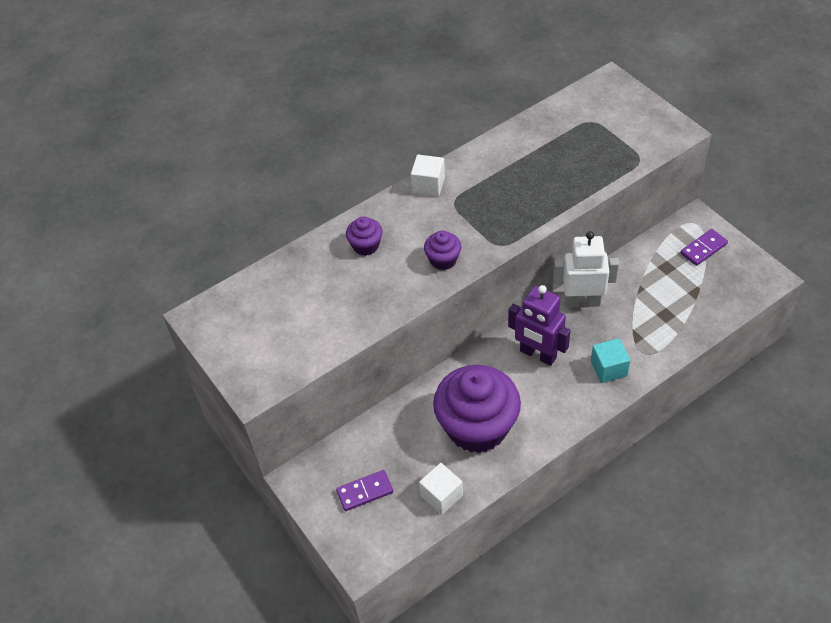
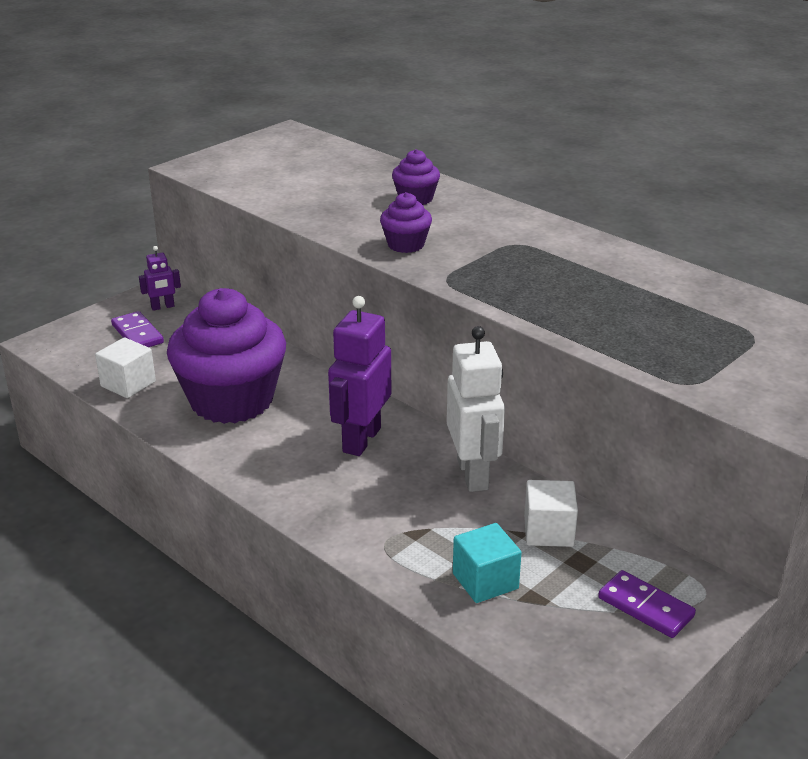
camera: 75 degrees right, 20 degrees down
(323, 474) = (163, 307): none -> purple robot
(428, 185) = (540, 225): white cube -> white cube (548, 531)
(608, 368) = (347, 507): turquoise cube -> turquoise cube (485, 581)

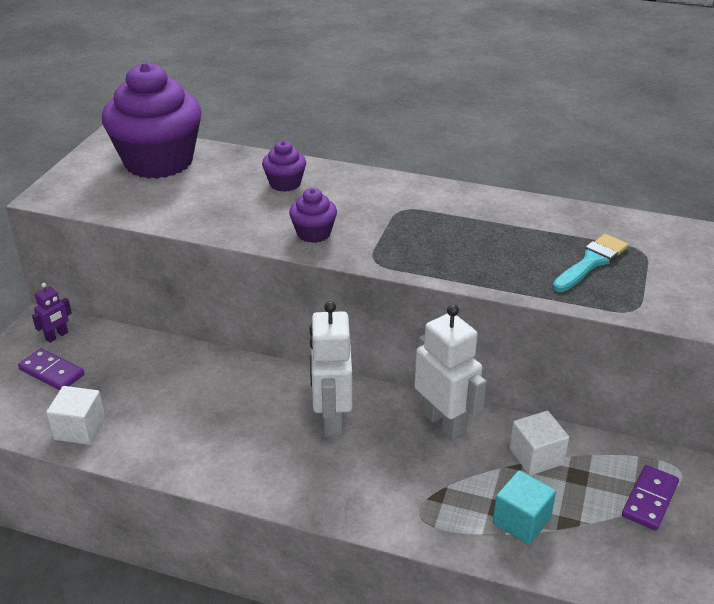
camera: 25 degrees left, 5 degrees up
(232, 400) = (191, 416): purple cupcake -> purple cupcake (158, 162)
(361, 440) = (331, 420): purple robot -> white robot
(645, 607) = (649, 499): purple domino -> purple domino turned 75 degrees counterclockwise
(682, 332) = (591, 262): none -> turquoise brush

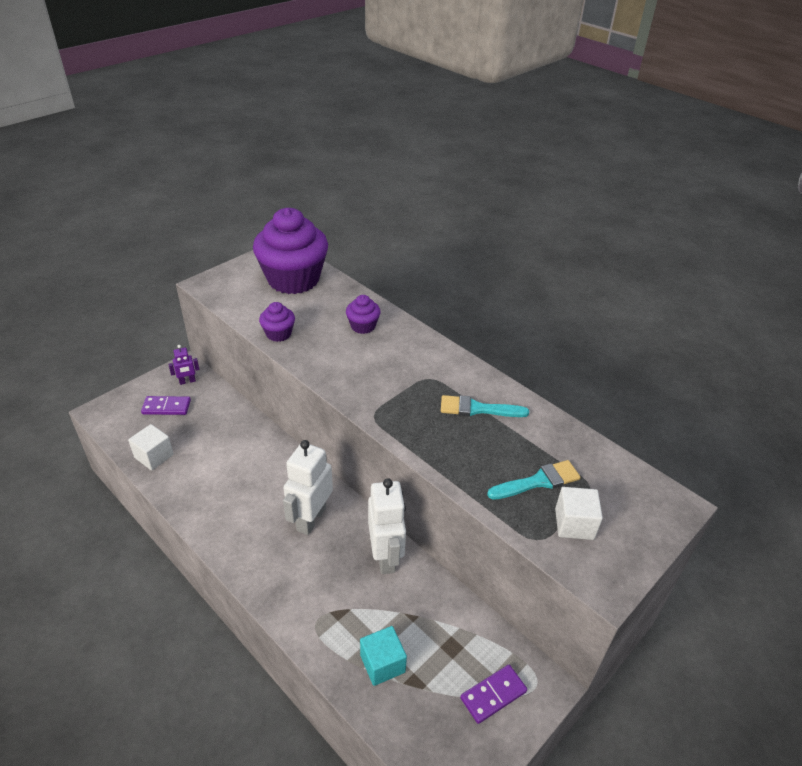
camera: 25 degrees right, 5 degrees up
(52, 372) = (166, 407): purple domino -> purple domino turned 60 degrees counterclockwise
(313, 233) = (349, 376): purple cupcake -> purple cupcake (278, 334)
(477, 221) = (477, 409): none -> turquoise brush
(536, 456) = (432, 615): white cube -> white cube (574, 524)

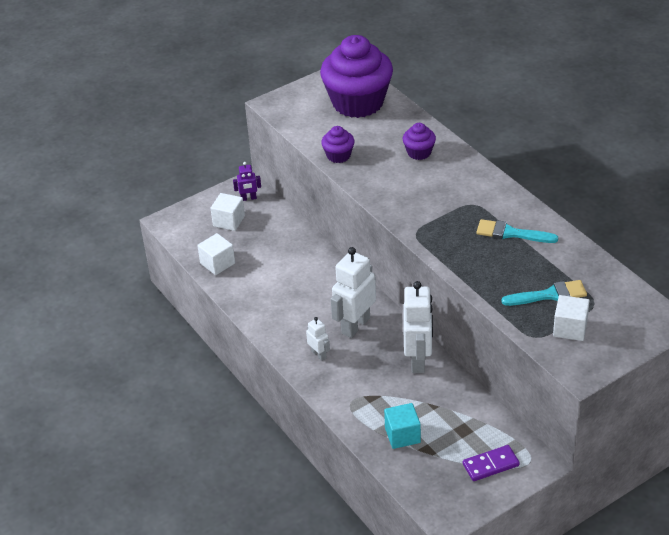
camera: 15 degrees right, 0 degrees up
(166, 407) = (229, 221): purple domino -> white cube
(273, 560) = (319, 354): none -> white robot

